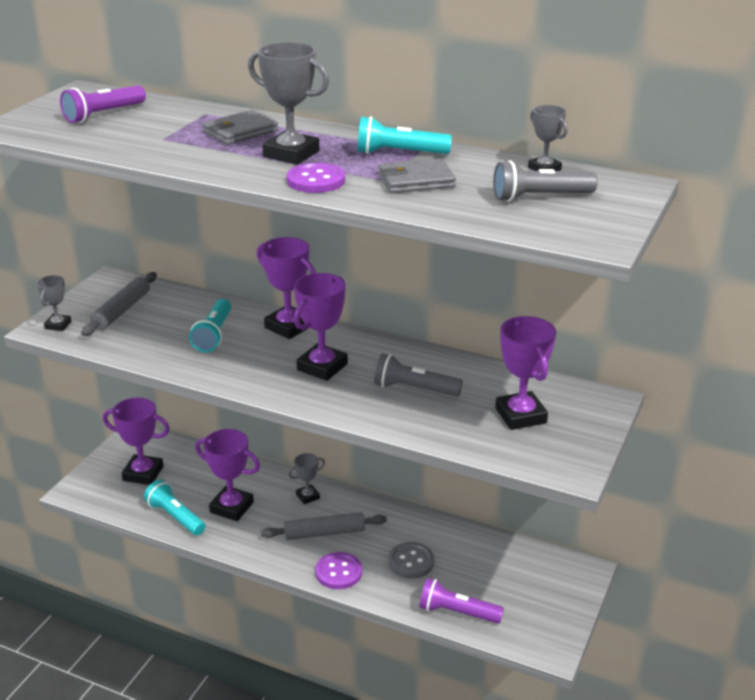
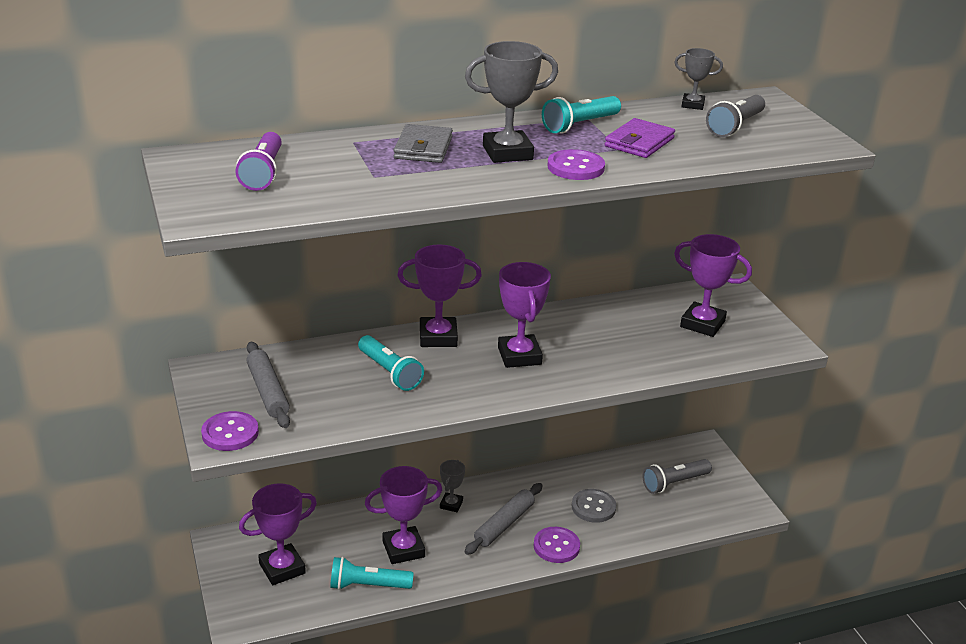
camera: 45 degrees left, 0 degrees up
(58, 325) = (230, 433): grey trophy -> purple button
(414, 389) = (609, 340): grey flashlight -> grey flashlight (674, 483)
(416, 181) = (639, 142): grey wallet -> purple wallet
(457, 612) = (670, 523): purple flashlight -> none

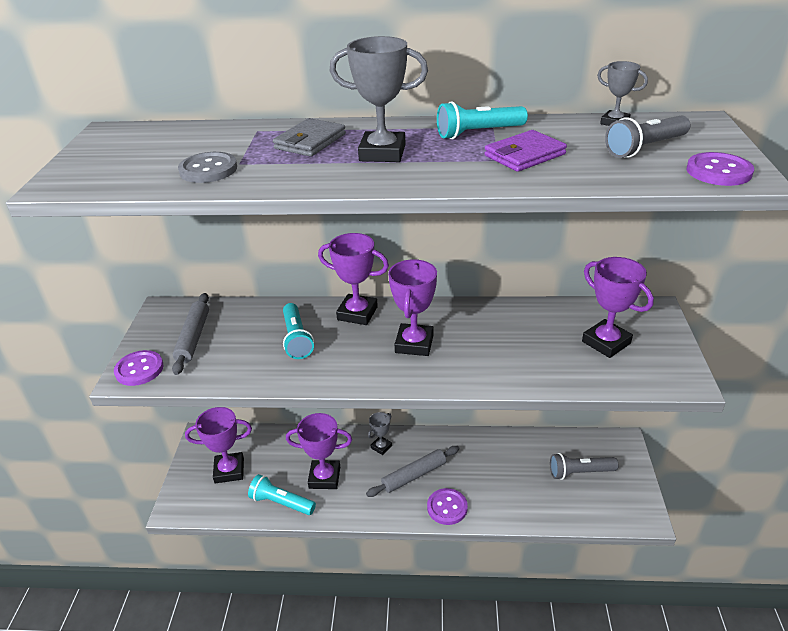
camera: 25 degrees right, 5 degrees up
(263, 173) = (153, 151): purple flashlight -> none
(575, 167) = (435, 174): purple button -> purple button (718, 171)
(593, 507) = (496, 478): grey button -> grey button (208, 170)

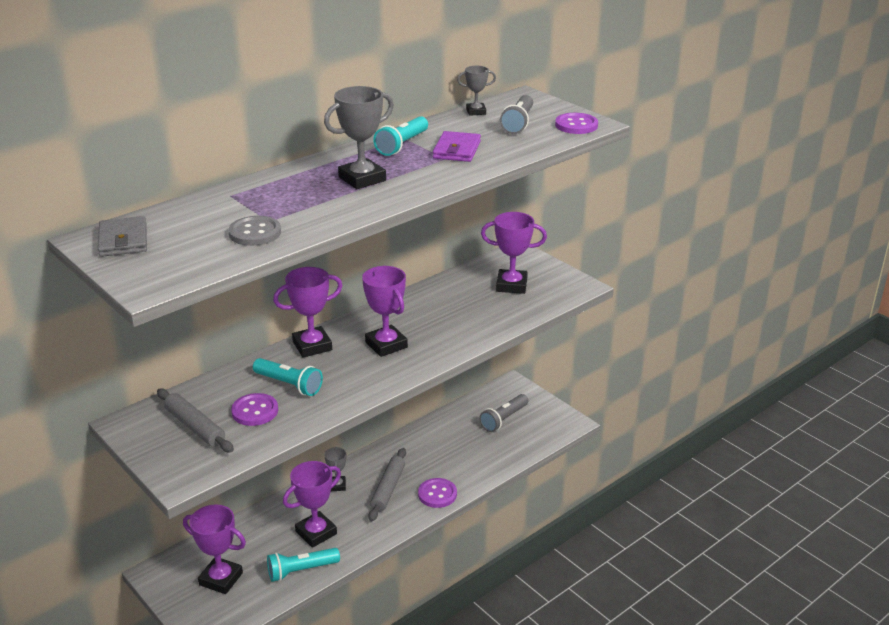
camera: 45 degrees left, 5 degrees down
(139, 369) = (183, 469): purple button -> purple button (255, 411)
(229, 470) = (221, 579): purple trophy -> purple trophy turned 75 degrees clockwise
(310, 141) = (292, 189): grey wallet -> grey wallet (123, 240)

